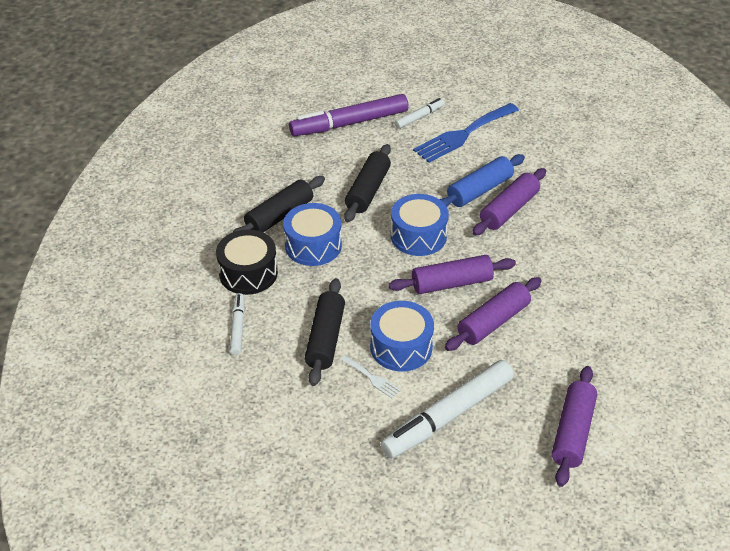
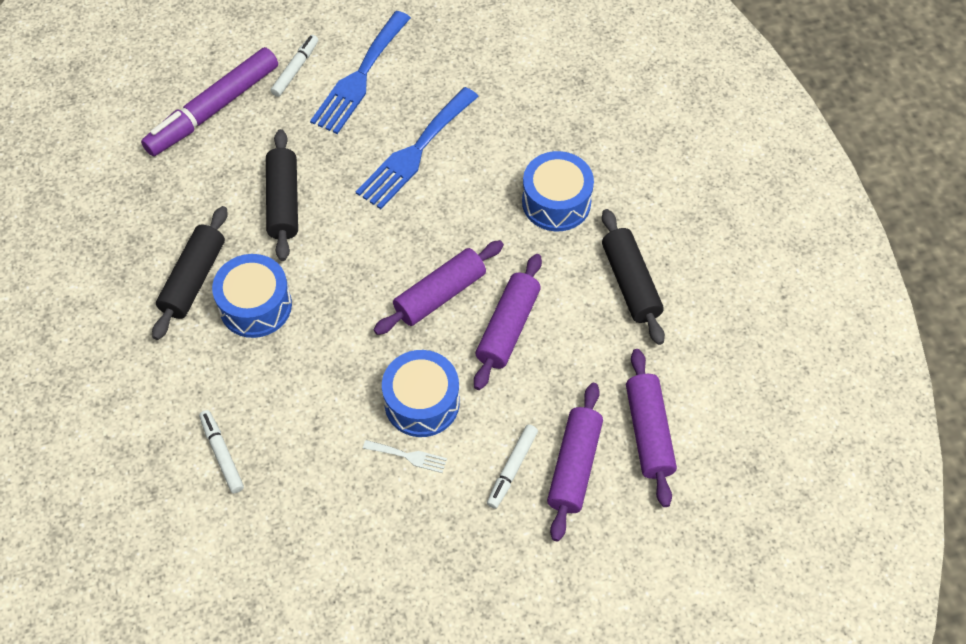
camera: 25 degrees left, 15 degrees up
(248, 273) = (196, 375): black drum -> none
(325, 338) = (332, 427): black rolling pin -> black rolling pin (630, 283)
(418, 236) = (373, 244): blue drum -> blue drum (556, 202)
(448, 416) = (512, 469): white marker -> white marker, size x0.50
(479, 190) = (415, 152): blue rolling pin -> blue fork
(509, 210) = (460, 167): purple rolling pin -> purple rolling pin (574, 466)

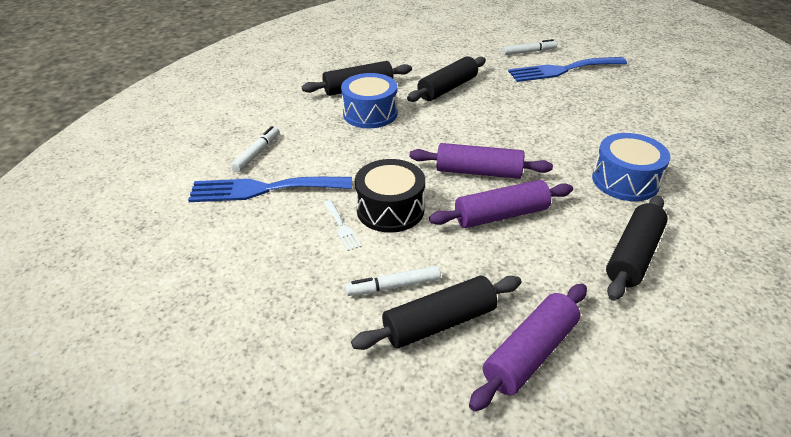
camera: 50 degrees right, 20 degrees down
(213, 109) = (464, 44): purple marker -> none
(415, 152) = (553, 110): blue fork -> blue fork (263, 189)
(422, 402) = (390, 209): blue drum -> black drum
(574, 466) = (439, 322): purple rolling pin -> black rolling pin

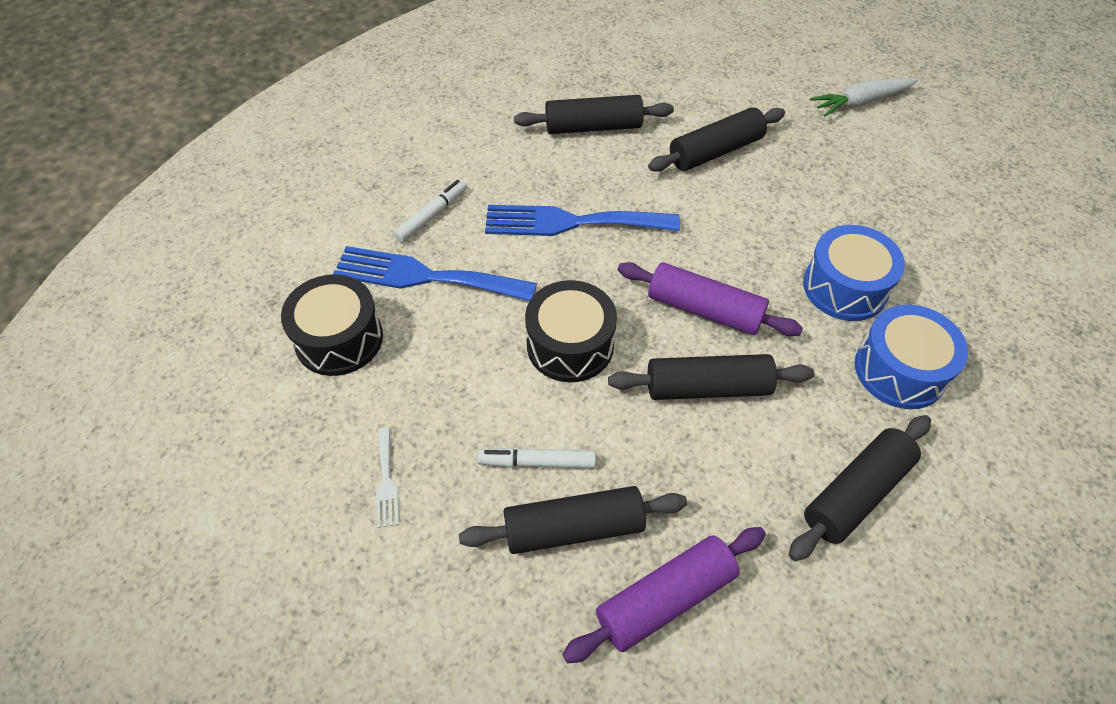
camera: 15 degrees right, 15 degrees up
(205, 240) = (339, 339): none -> black drum
(342, 227) = (502, 358): white fork -> white fork (386, 481)
(370, 113) = (594, 176): blue drum -> blue drum (845, 287)
(501, 215) = (707, 387): purple rolling pin -> black rolling pin
(529, 52) = (860, 102): white marker -> white carrot
(562, 70) = (896, 148): blue fork -> blue fork (571, 222)

